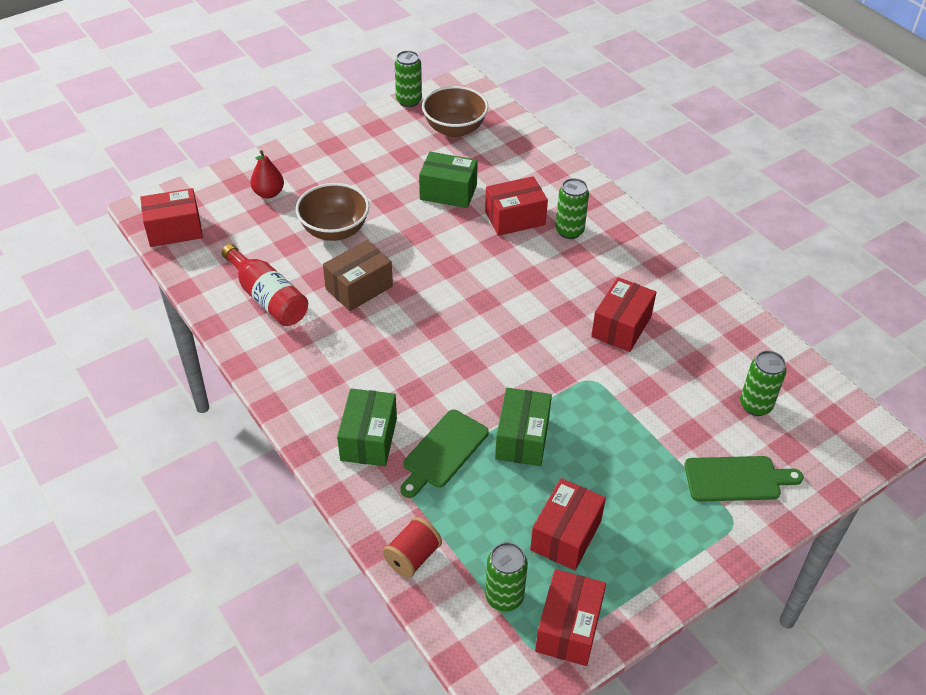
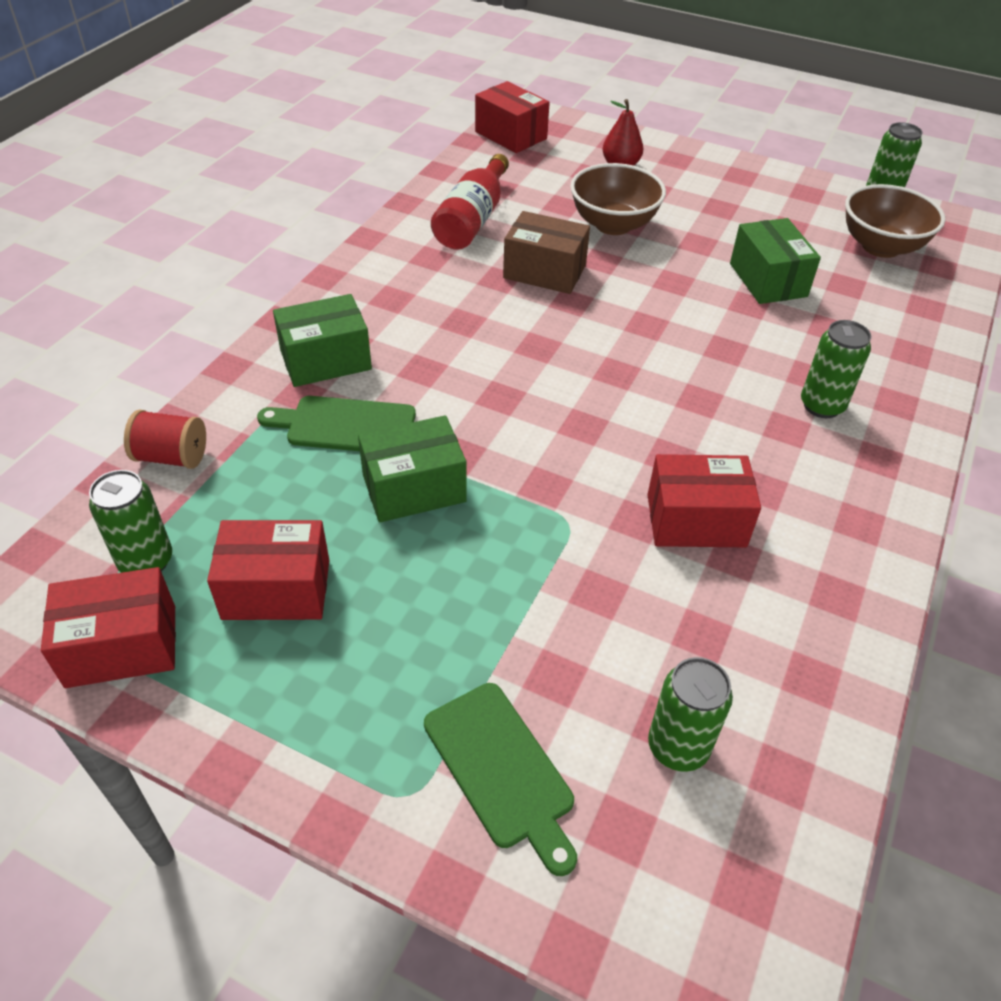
camera: 60 degrees right, 0 degrees up
(515, 218) = (788, 349): red box -> none

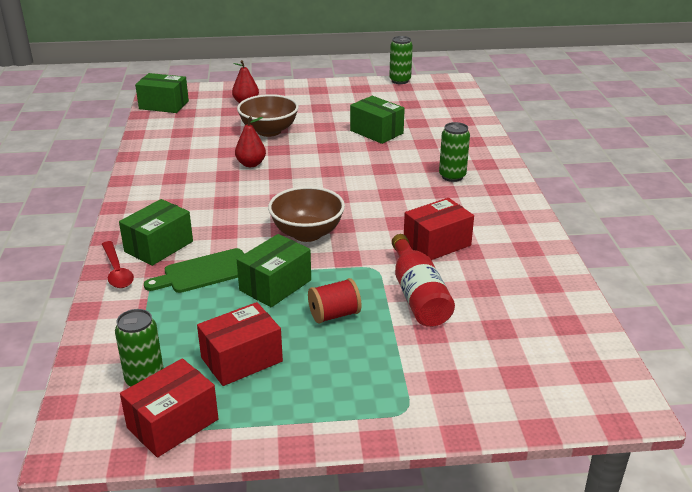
camera: 30 degrees left, 15 degrees down
(171, 457) = (106, 326): red spool -> red spool (334, 315)
(249, 377) = (117, 271): none -> red spoon
(473, 219) = (182, 152): red bottle -> red bottle (418, 295)
(502, 770) = (441, 379): green cutting board -> none
(511, 135) = (164, 105): red box -> green box
(544, 272) = (251, 164): brown box -> red pear
(678, 747) = (513, 334): green can -> none
(881, 247) = (419, 101): brown bowl -> brown bowl (307, 233)

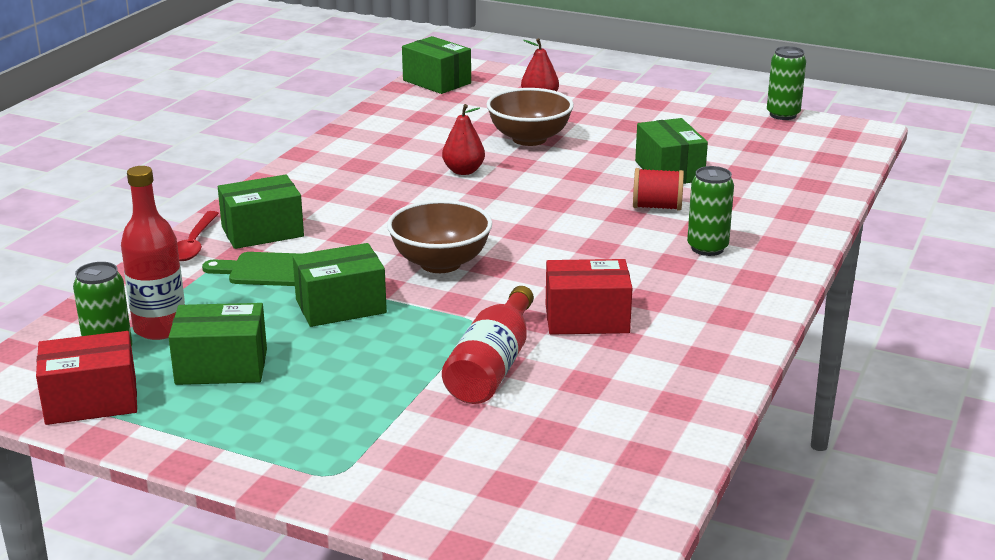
camera: 30 degrees right, 5 degrees down
(163, 346) = (160, 328): none -> red bottle
(241, 359) = (221, 367): red box -> green box
(334, 315) = (370, 356): red spool -> red spool (657, 207)

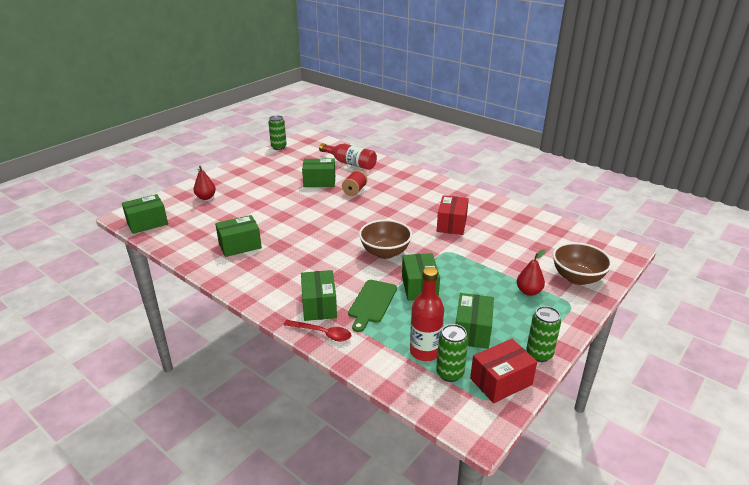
camera: 75 degrees left, 5 degrees up
(91, 401) = (501, 381): red box -> red box turned 60 degrees clockwise
(406, 150) = (240, 245): none -> green box
(463, 171) = (282, 232): red pear -> red pear (528, 291)
(492, 366) = (487, 252): red bottle -> red bottle (350, 163)
(529, 139) = (255, 208): brown bowl -> brown bowl (577, 278)
(707, 248) = (399, 188): green can -> green can (539, 354)

